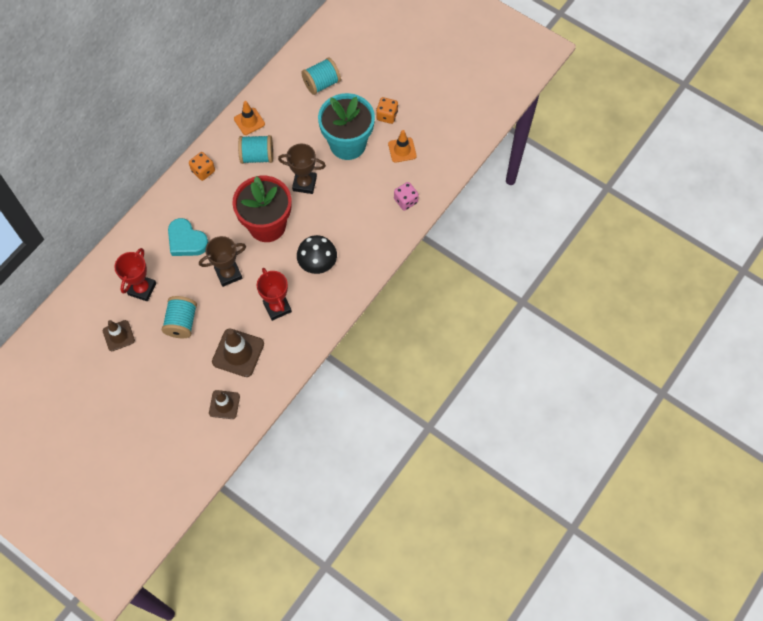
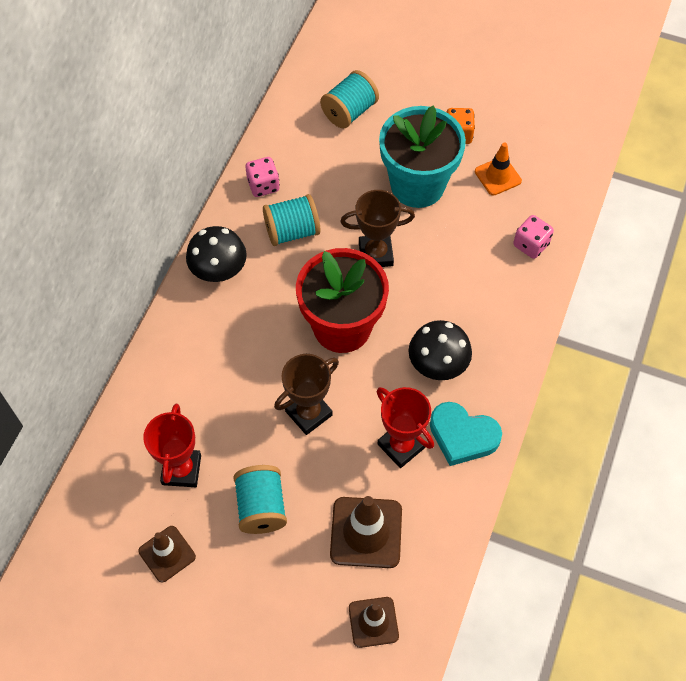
camera: 15 degrees left, 5 degrees down
(186, 241) = (227, 379): turquoise heart -> turquoise heart (462, 436)
(203, 171) = (219, 270): orange dice -> black mushroom
(249, 121) = (263, 185): orange traffic cone -> pink dice

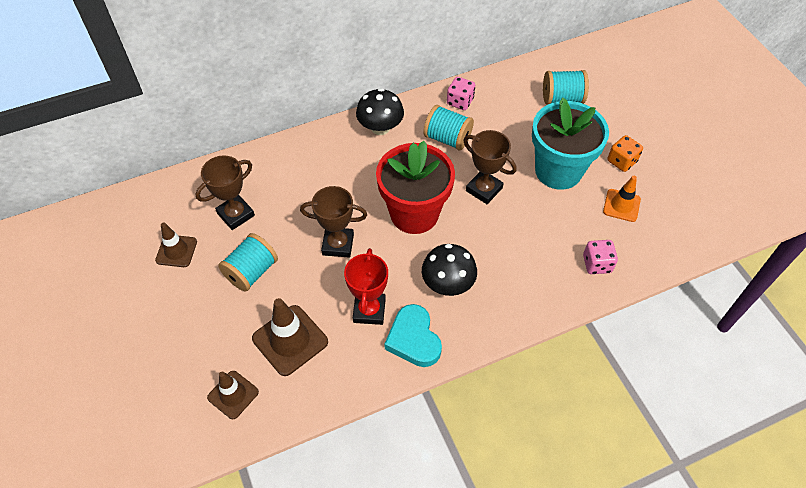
camera: 45 degrees right, 5 degrees down
(181, 470) = (236, 214): red trophy -> brown trophy

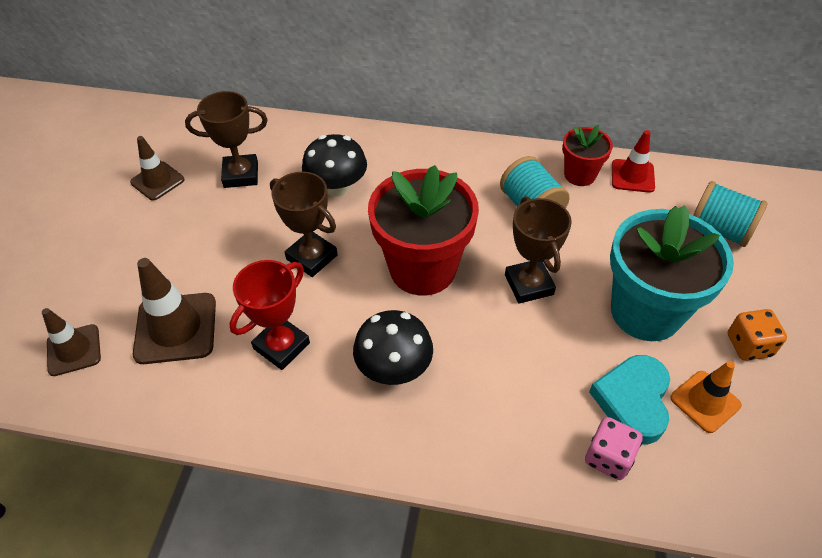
camera: 35 degrees right, 5 degrees down
(251, 272) = (204, 238): turquoise spool -> none
(380, 127) = (463, 160): black mushroom -> black mushroom (337, 187)
(413, 339) = (300, 408): turquoise heart -> turquoise heart (633, 401)
(460, 102) = (579, 175): pink dice -> red flower pot
(491, 87) = (632, 176): none -> red traffic cone

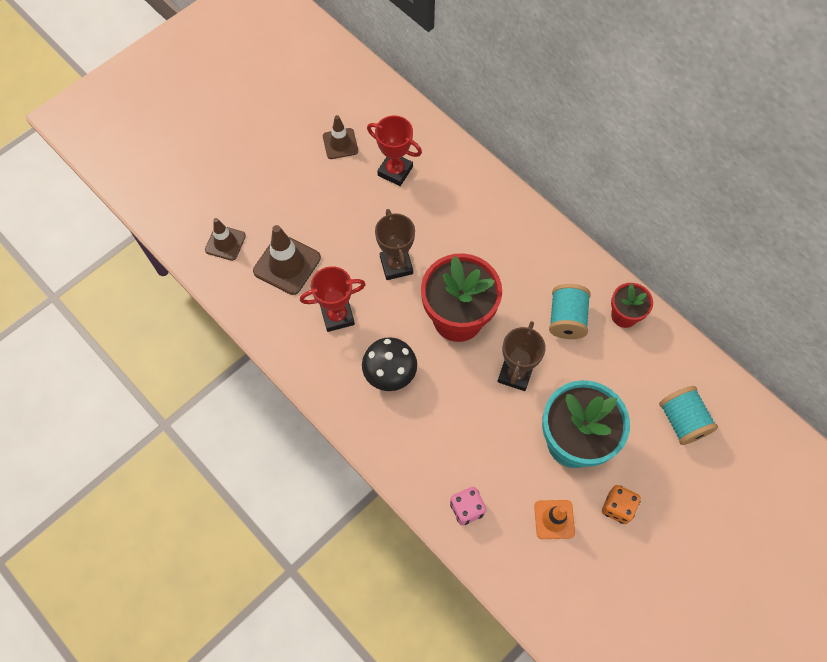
camera: 35 degrees right, 15 degrees up
(241, 175) = (395, 171): brown trophy -> red trophy
(337, 187) = (450, 220): black mushroom -> none
(632, 176) = (662, 341): red traffic cone -> none
(633, 401) = (511, 488): turquoise heart -> none

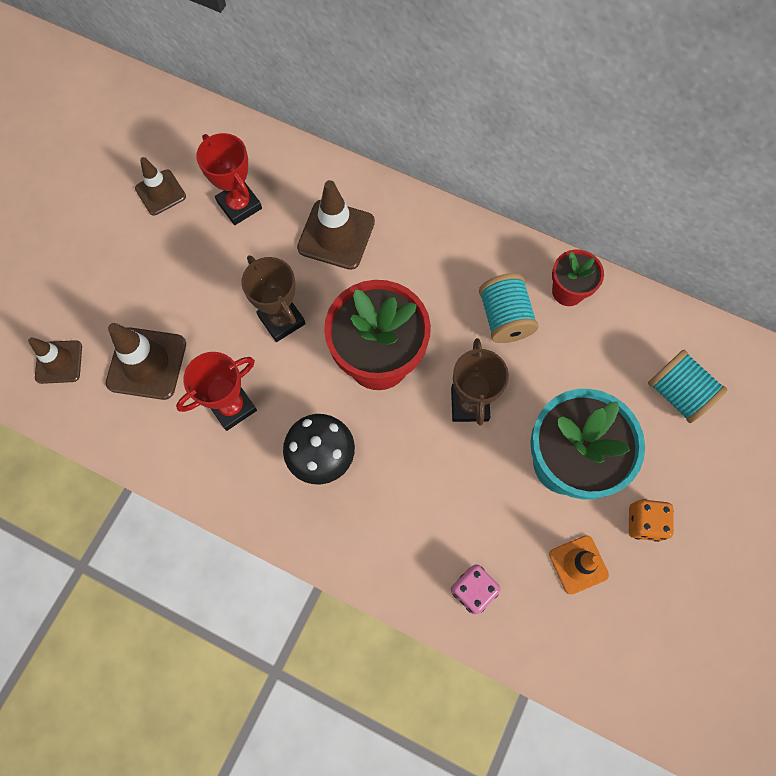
camera: 20 degrees left, 5 degrees up
(395, 171) = (239, 205): red trophy -> red trophy turned 45 degrees clockwise
(460, 216) = (336, 235): none -> brown traffic cone

